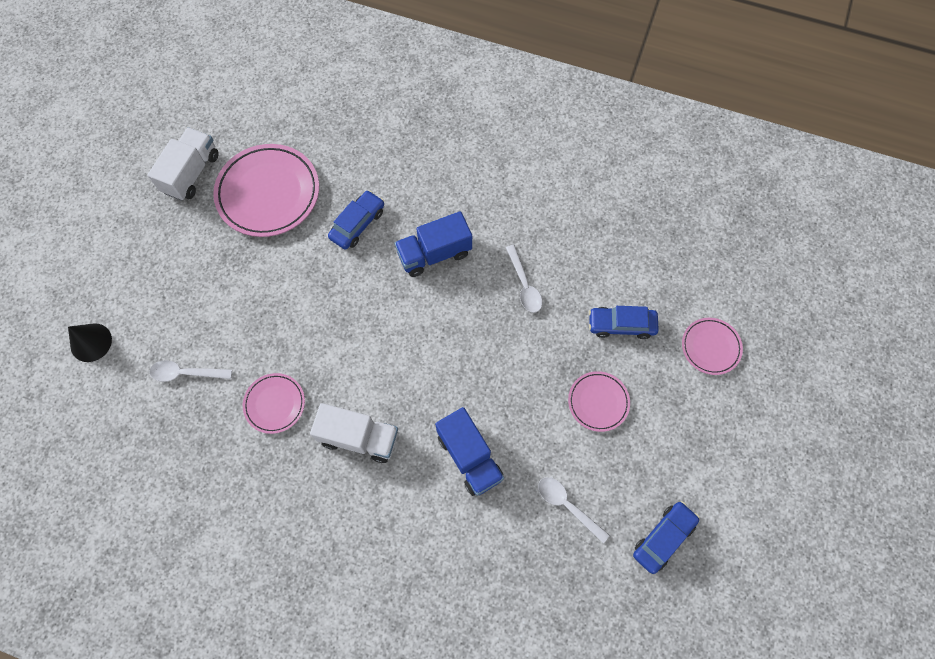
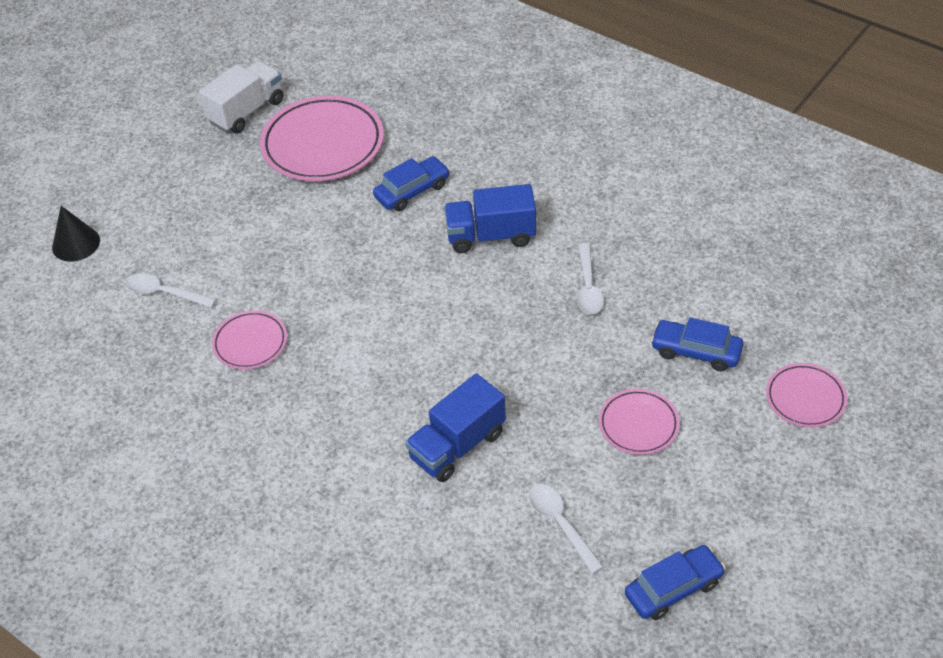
camera: 20 degrees right, 20 degrees down
(359, 437) = (333, 397): white truck -> none
(469, 457) = (457, 445): blue truck -> blue truck turned 60 degrees clockwise

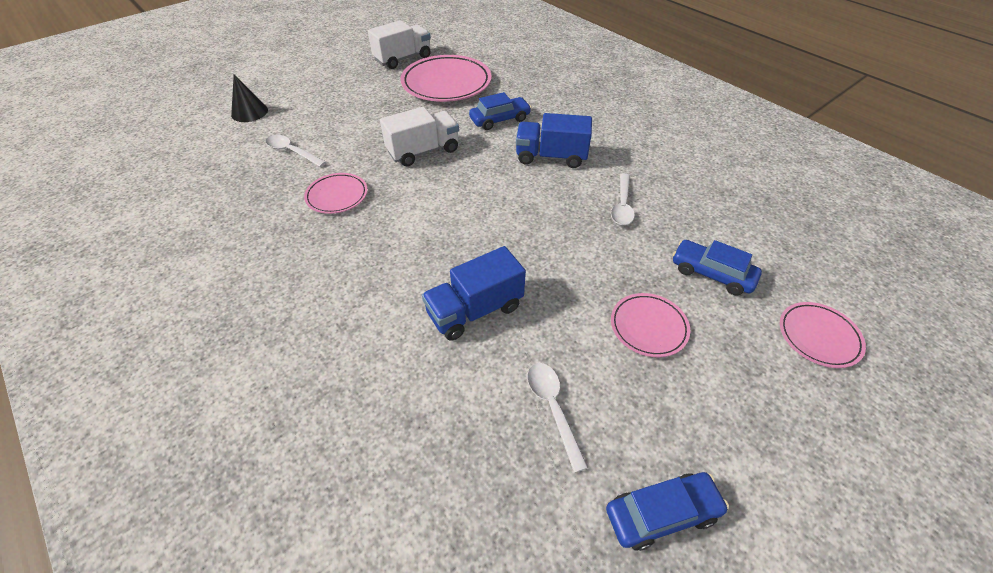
camera: 10 degrees right, 0 degrees up
(331, 259) = (423, 151): none -> white truck

